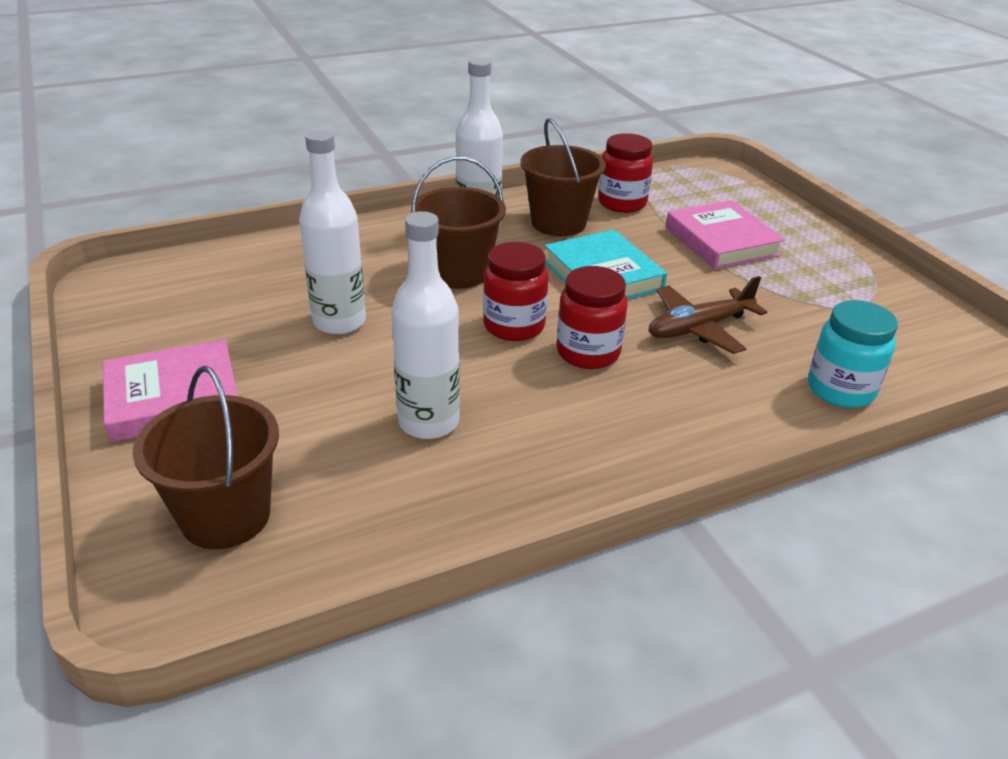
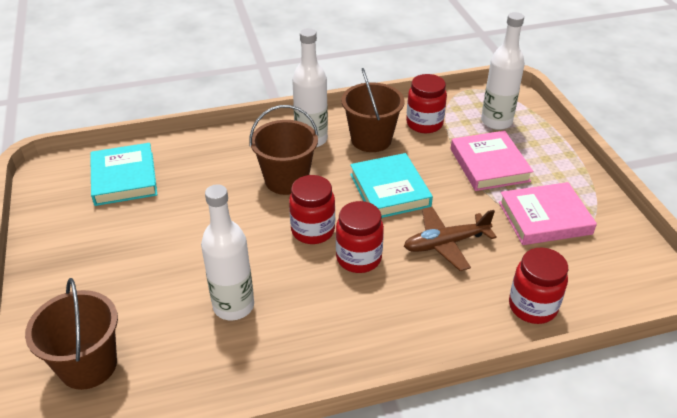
camera: 10 degrees right, 5 degrees up
(173, 397) = (73, 270): pink book -> pink book (544, 218)
(224, 283) = (124, 178): none -> turquoise book
(339, 322) = (194, 217): white bottle -> white bottle (496, 122)
(840, 390) = (532, 307): turquoise jar -> red jar

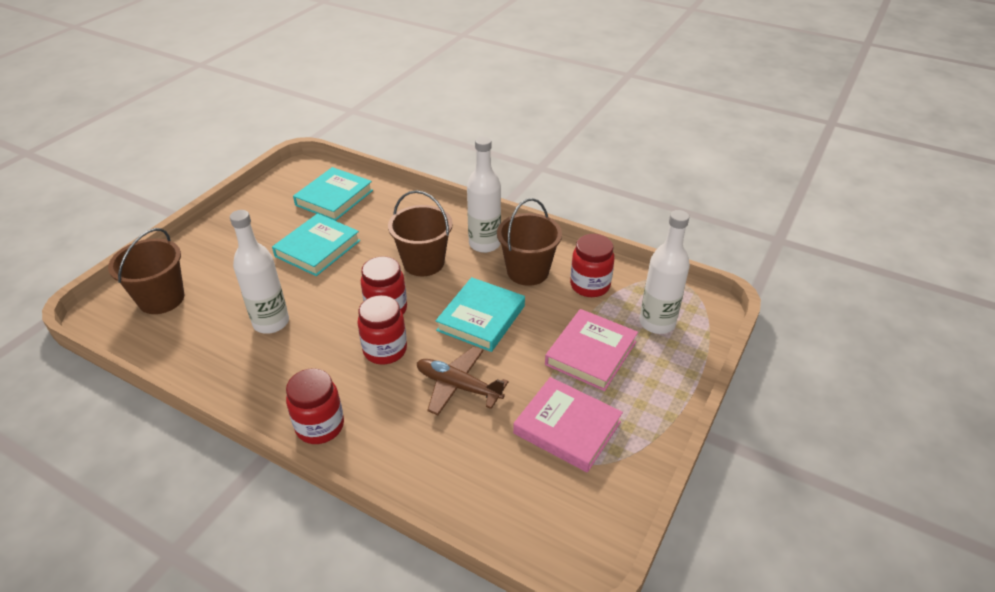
camera: 45 degrees right, 0 degrees up
(177, 225) = (317, 248): none -> turquoise book
(532, 307) = (444, 482): red jar -> red jar (320, 426)

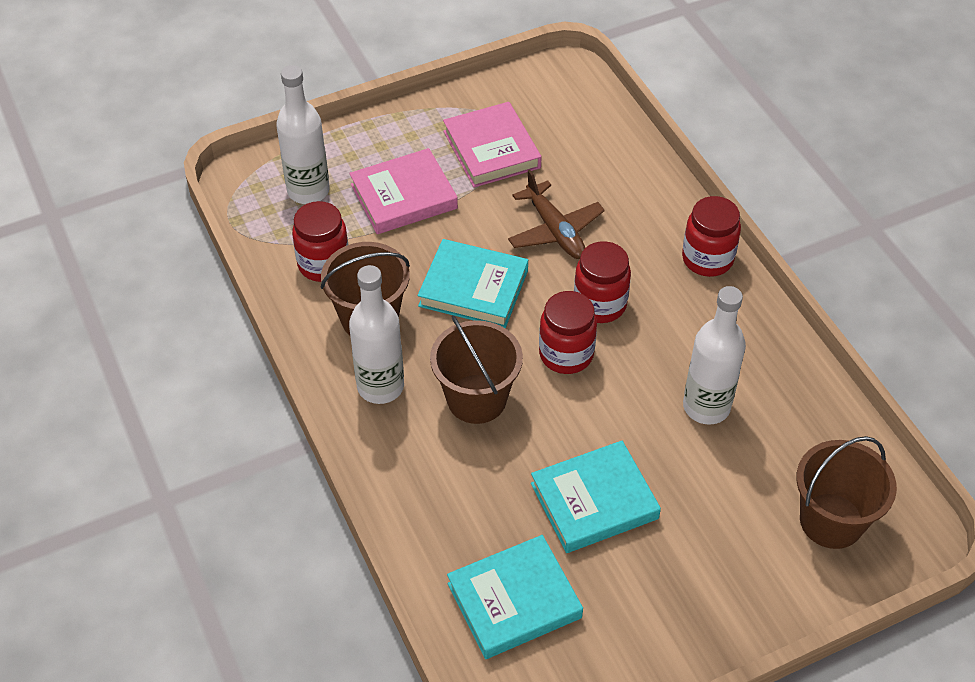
camera: 145 degrees left, 10 degrees up
(481, 318) = (473, 288): turquoise book -> turquoise book turned 45 degrees clockwise

